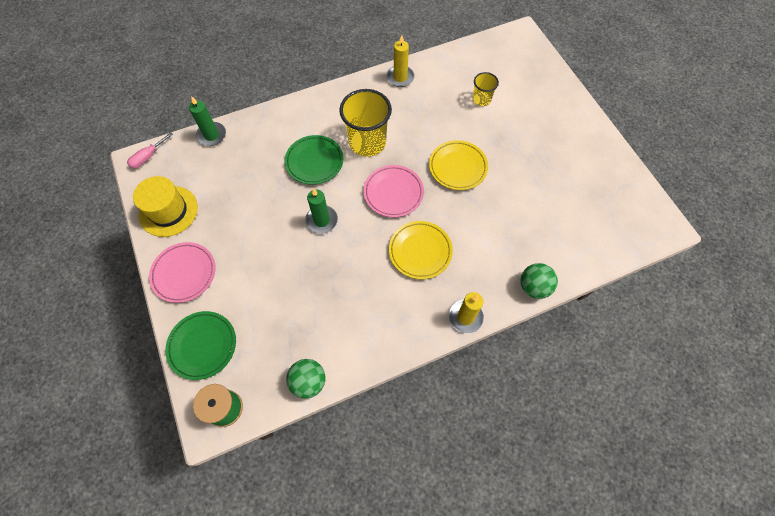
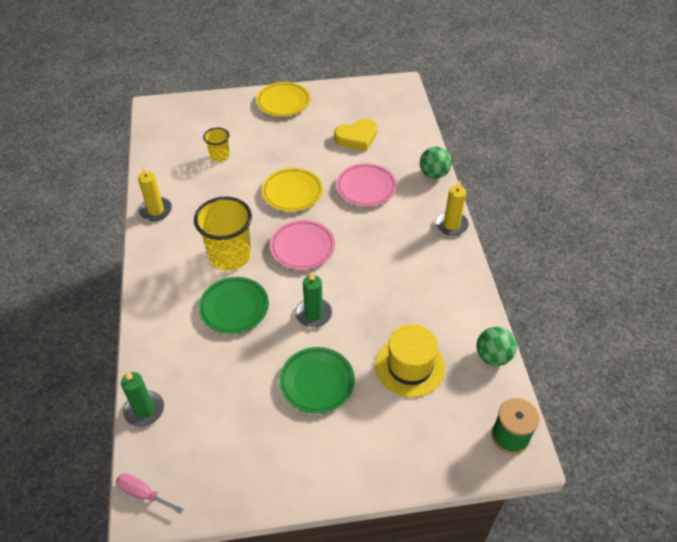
camera: 75 degrees left, 15 degrees down
(148, 157) = (143, 494): pink screwdriver -> pink screwdriver turned 150 degrees clockwise
(168, 211) = (242, 474): yellow hat -> yellow hat (410, 366)
(184, 273) = (339, 462): pink plate -> pink plate (366, 187)
(202, 346) = (436, 451): green plate -> green plate (317, 382)
(420, 251) = (376, 241): yellow plate -> yellow plate (283, 102)
(557, 203) = (357, 137): none -> yellow heart

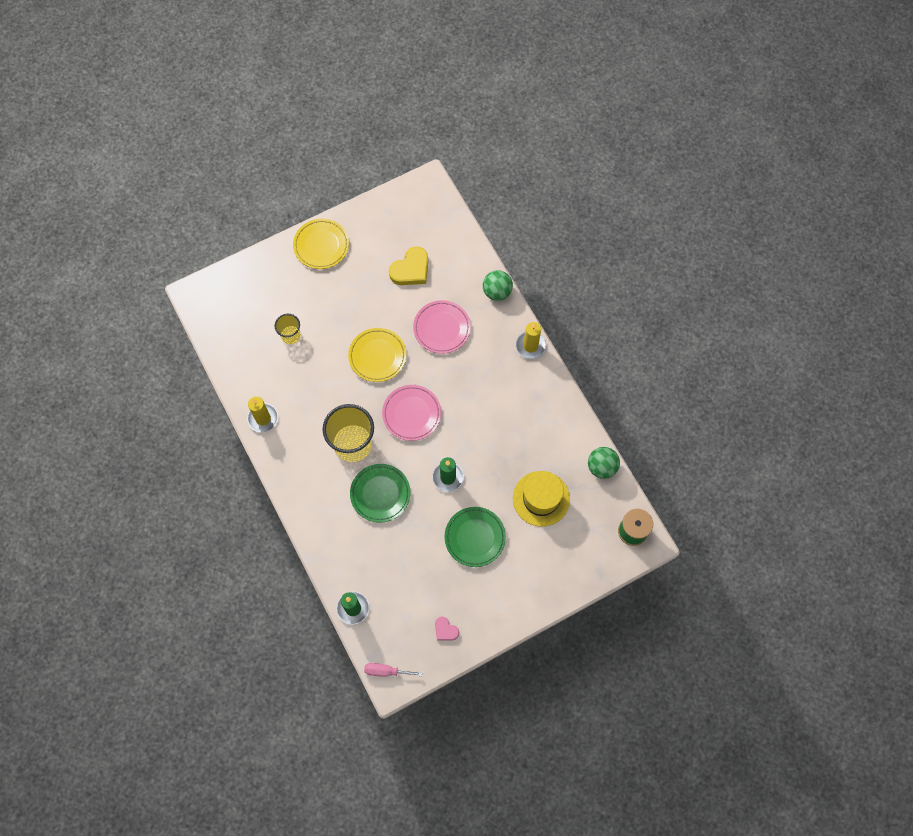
camera: 20 degrees left, 20 degrees up
(236, 471) = (445, 630): none -> pink heart

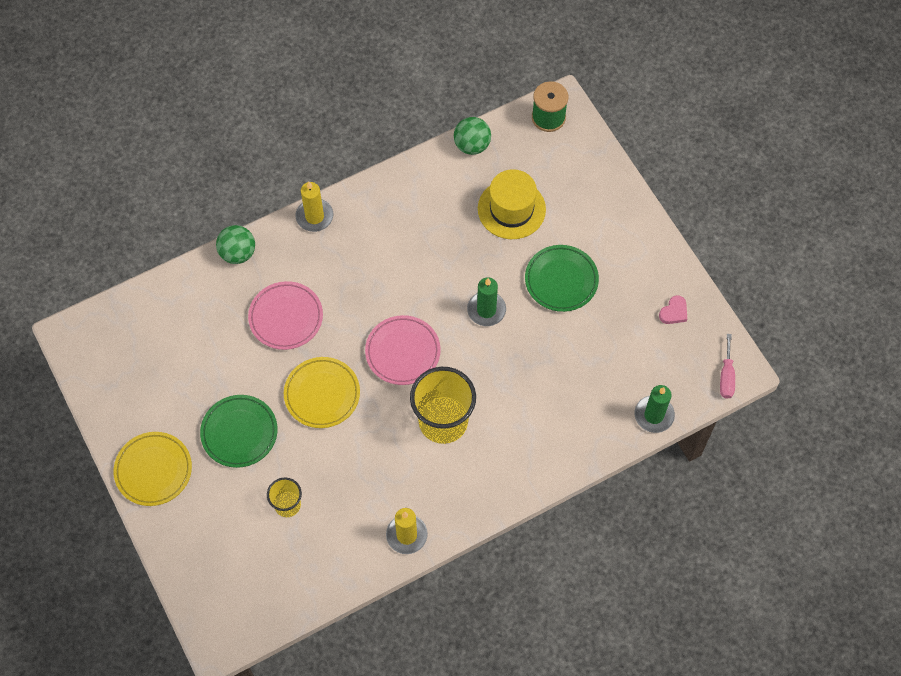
camera: 90 degrees left, 5 degrees down
(380, 494) = (509, 387): green plate -> green plate (239, 433)
(411, 269) = (199, 355): yellow heart -> none

